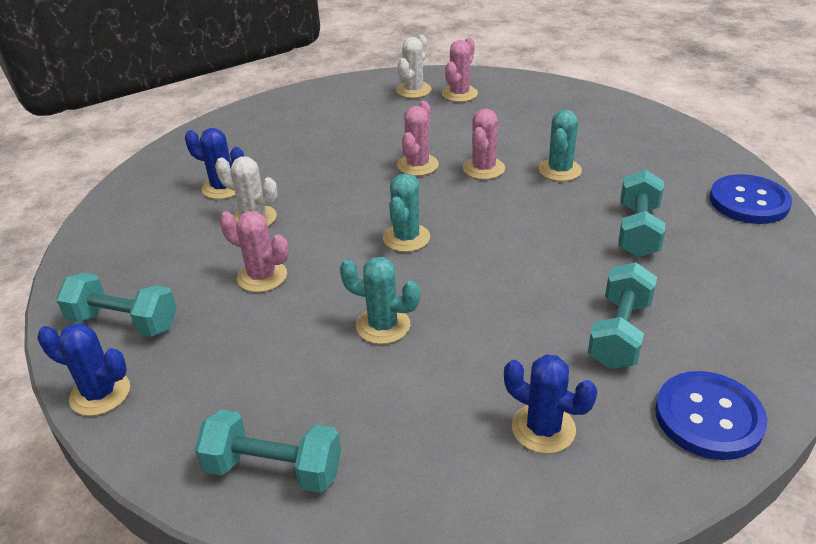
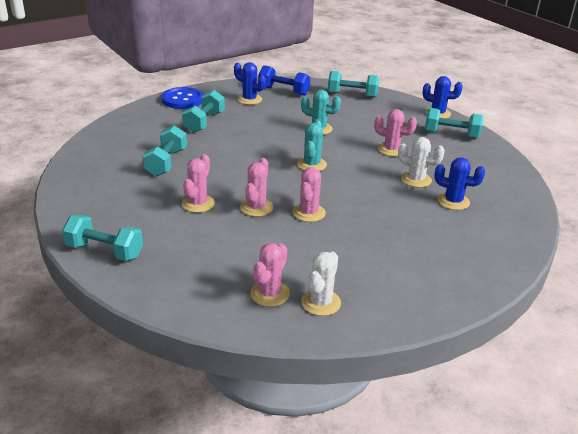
camera: 175 degrees right, 5 degrees down
(458, 478) = (283, 91): none -> blue dumbbell
(560, 170) = (198, 203): turquoise cactus -> pink cactus
(635, 118) = (105, 251): none -> turquoise dumbbell
(749, 202) = (80, 176): blue button -> none

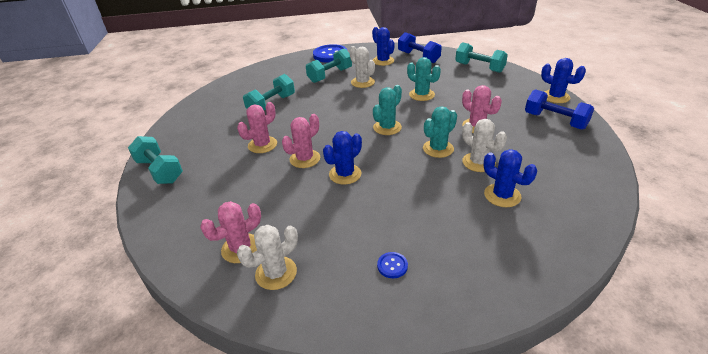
camera: 30 degrees right, 5 degrees up
(247, 125) = (362, 82): none -> white cactus
(309, 213) = (345, 174): pink cactus -> blue cactus
(373, 175) = (438, 149): none -> turquoise cactus
(411, 271) = (392, 266): none -> blue button
(451, 134) = (555, 121): turquoise dumbbell -> blue dumbbell

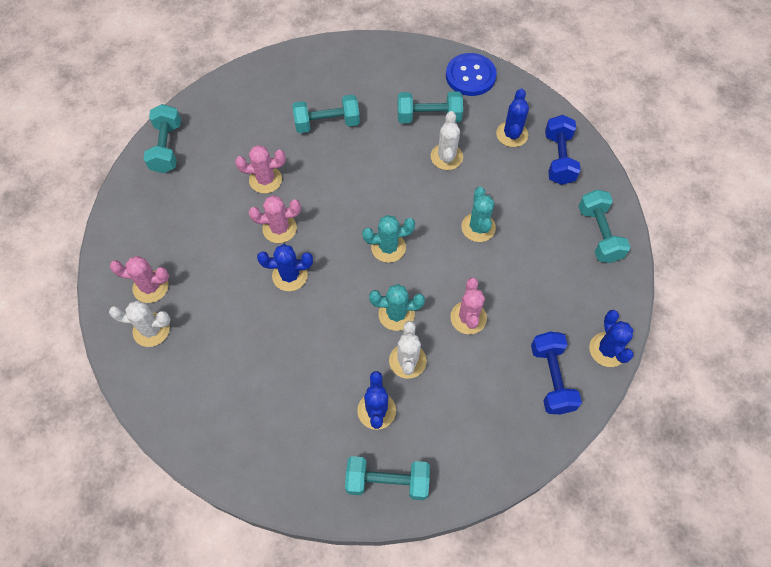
camera: 40 degrees right, 25 degrees up
(392, 266) = (223, 394): blue button -> none
(569, 223) = (387, 481): none -> turquoise dumbbell

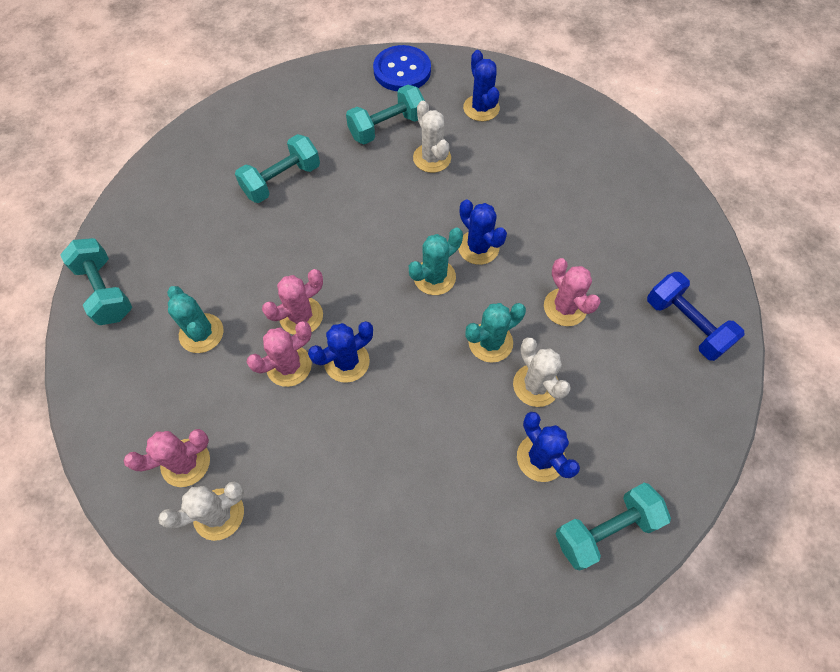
camera: 30 degrees left, 0 degrees up
(265, 180) = (250, 271): pink cactus -> pink cactus (289, 366)
(478, 227) = (511, 212): turquoise cactus -> turquoise cactus (201, 333)
(558, 158) = (541, 111): blue dumbbell -> none
(599, 234) = (628, 164): turquoise dumbbell -> none
(607, 349) = (714, 269): blue cactus -> blue cactus (478, 247)

